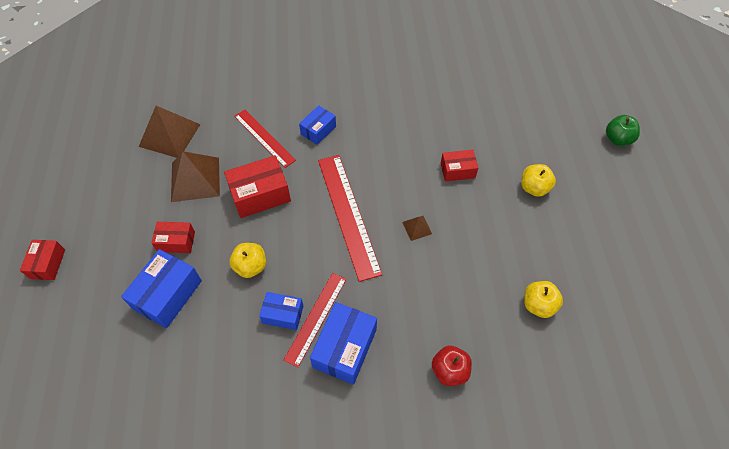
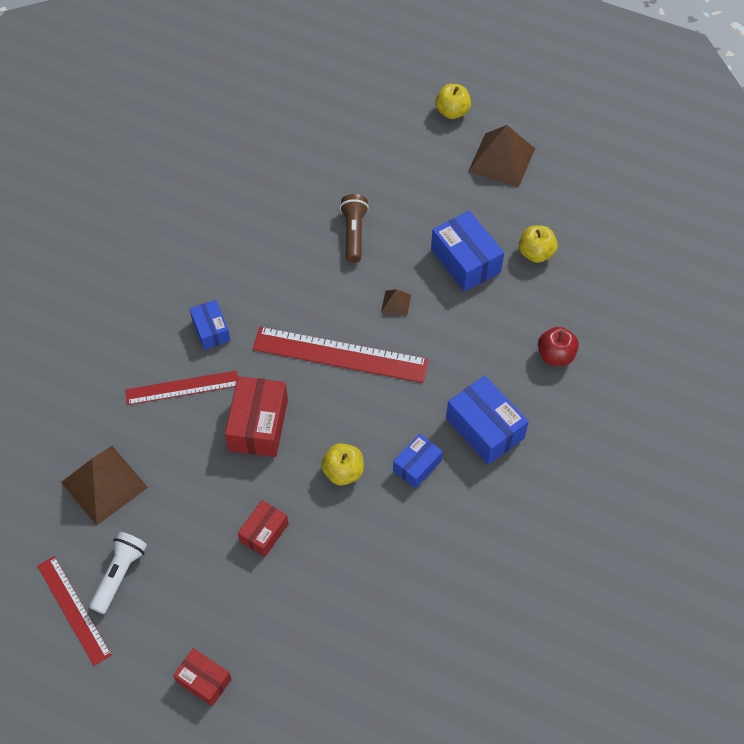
camera: 60 degrees left, 0 degrees up
(108, 176) = (119, 574): none -> white flashlight
(168, 295) = (326, 565): blue box -> blue box (465, 261)
(195, 179) = (191, 481): brown pyramid -> brown pyramid (501, 159)
(316, 318) = (439, 438): red ruler -> red ruler (73, 610)
(457, 170) = (354, 233): red box -> brown flashlight
(534, 188) = (417, 184): yellow apple -> yellow apple (452, 112)
(617, 139) = (409, 87): green apple -> none

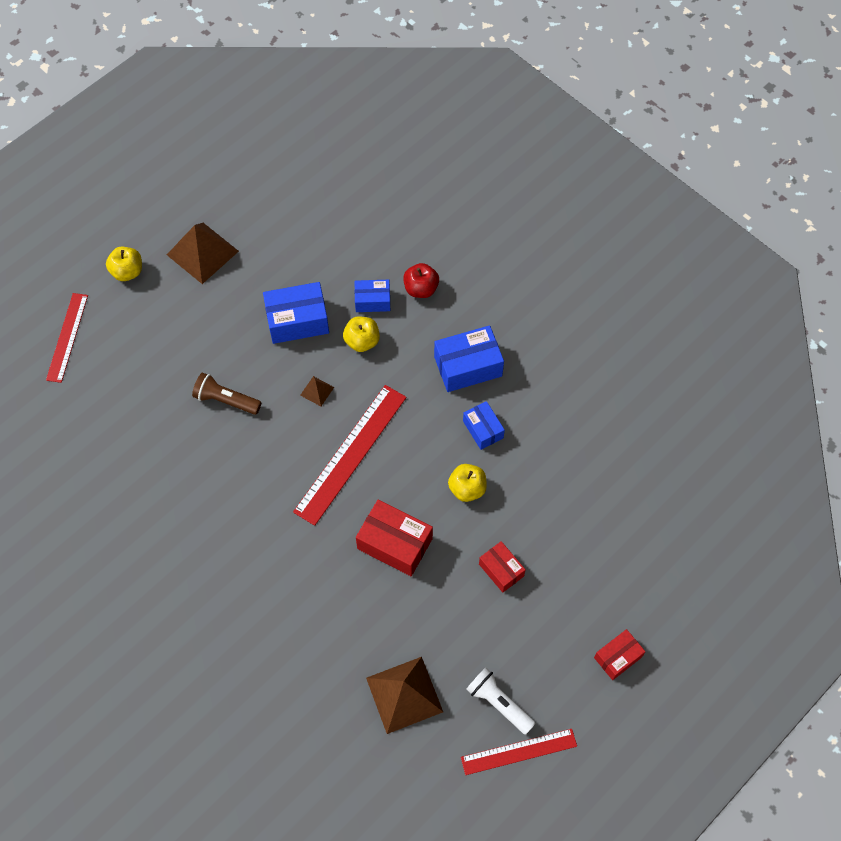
camera: 70 degrees left, 5 degrees up
(182, 387) = (329, 598): red ruler -> red ruler (67, 337)
(211, 330) = (278, 555): blue box -> blue box (372, 301)
(536, 253) = (314, 264): yellow apple -> yellow apple (362, 341)

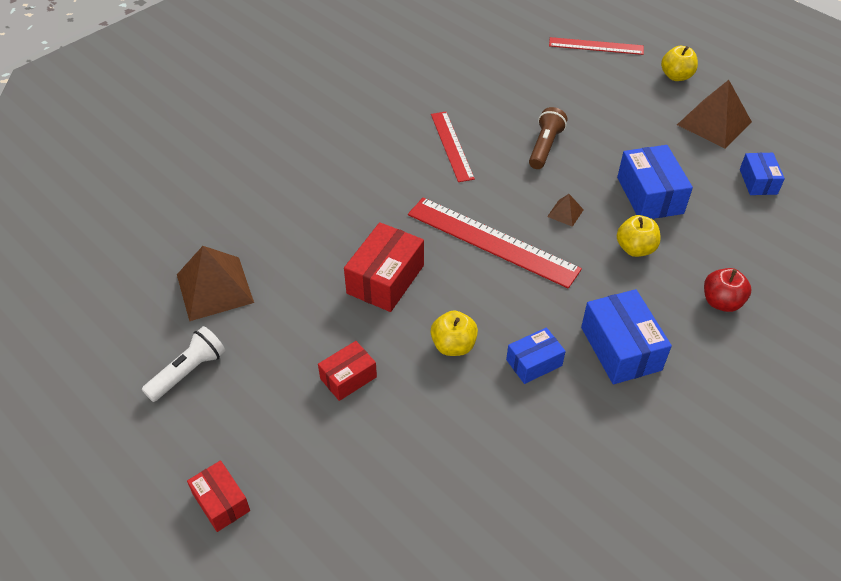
camera: 90 degrees right, 15 degrees down
(372, 301) = (692, 257): blue box -> blue box (758, 181)
(519, 751) = (128, 390): red ruler -> red ruler (451, 146)

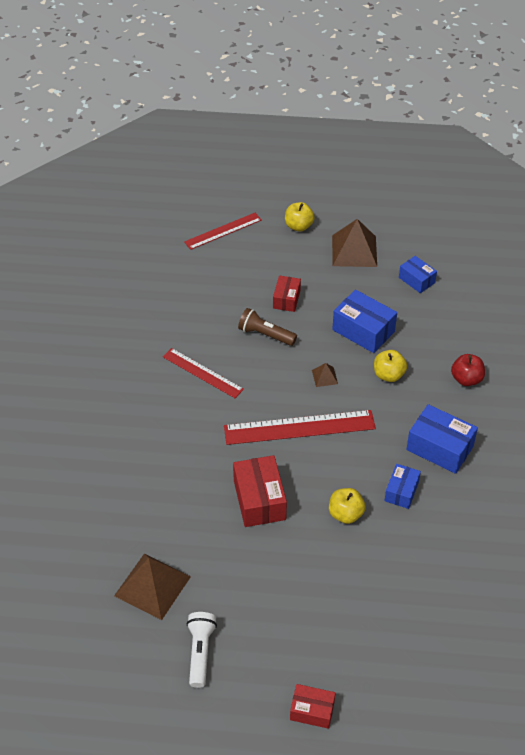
camera: 40 degrees left, 0 degrees up
(348, 378) = (305, 580): red box -> red box (286, 299)
(545, 147) = (265, 335): brown flashlight -> brown flashlight turned 45 degrees counterclockwise

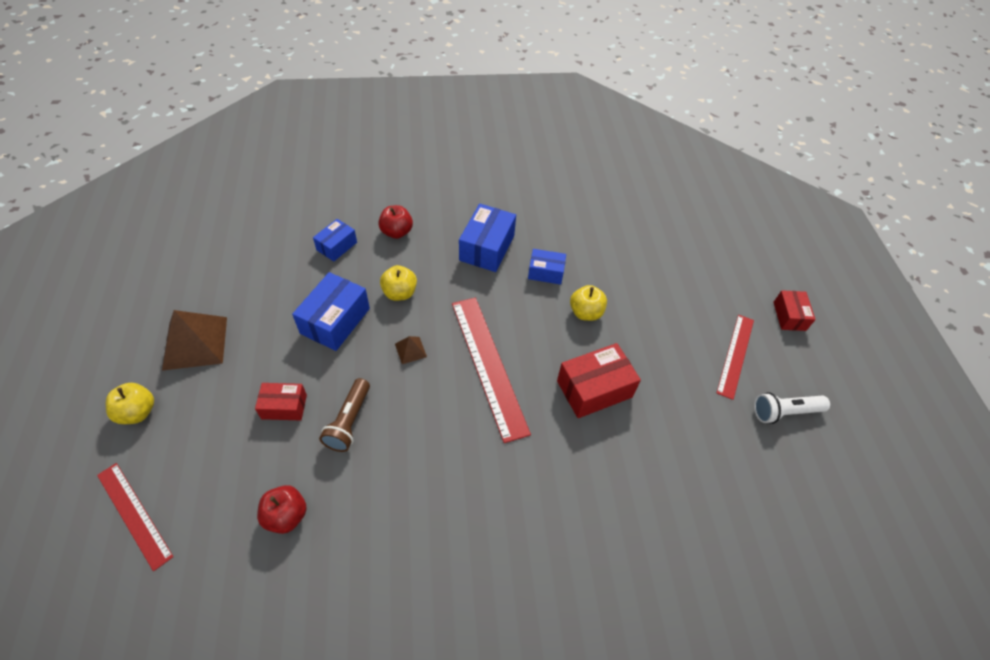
camera: 105 degrees left, 5 degrees up
(152, 586) = (737, 474): brown pyramid -> none
(201, 300) = (286, 515): none -> red apple
(202, 373) = (423, 485): red ruler -> red ruler (735, 355)
(416, 280) = (252, 278): blue box -> blue box (337, 246)

